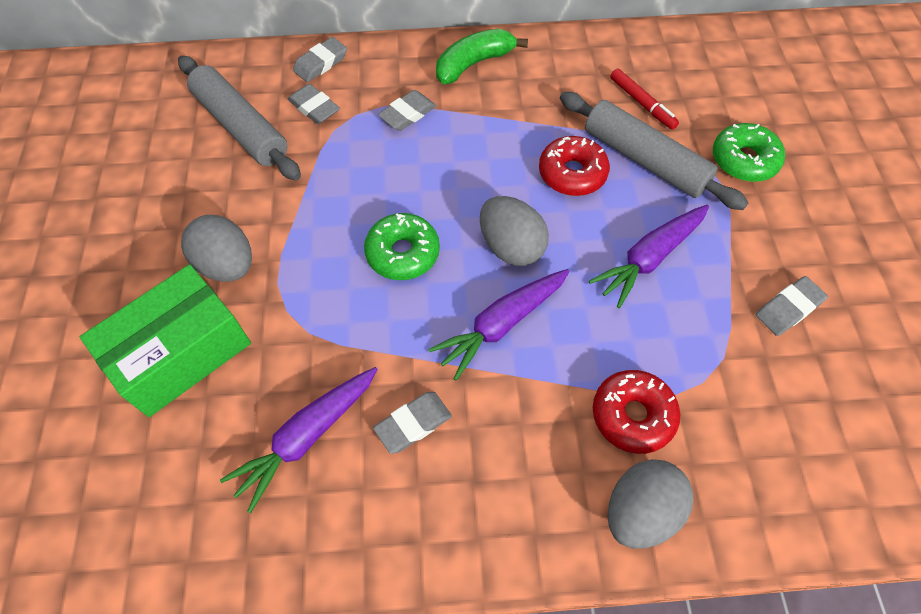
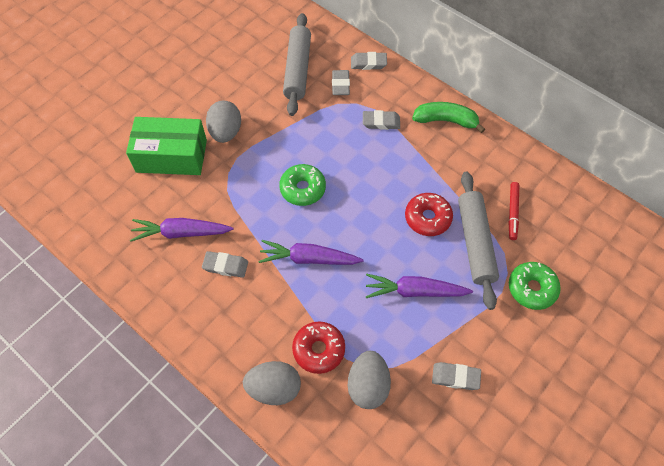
camera: 45 degrees right, 0 degrees up
(511, 247) = (354, 228): grey egg -> grey egg (368, 386)

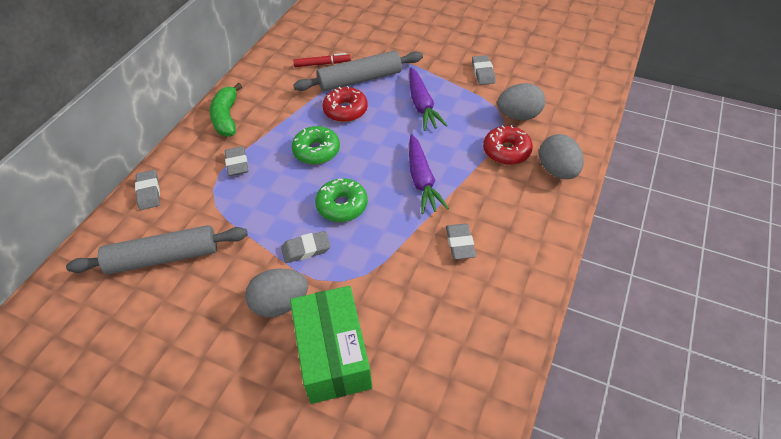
camera: 105 degrees left, 10 degrees down
(181, 233) = (439, 299): purple carrot -> none
(340, 85) = (186, 209): grey eraser -> grey eraser (306, 249)
(532, 288) = (389, 46): green donut -> green donut (316, 151)

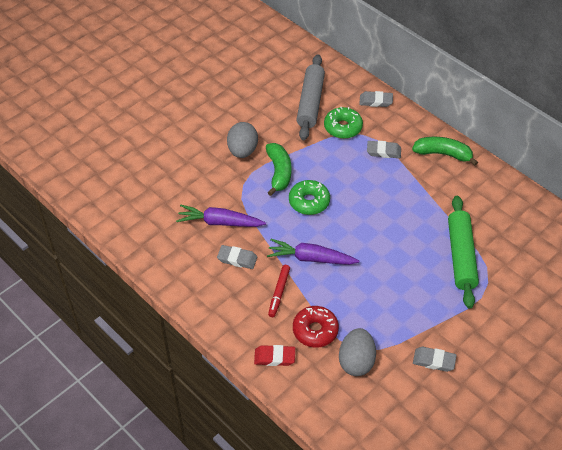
camera: 110 degrees right, 0 degrees up
(306, 249) = (279, 172): grey eraser -> green banana
(316, 151) = (376, 201): green donut -> green donut (343, 127)
(322, 64) = (497, 234): red marker -> red marker (279, 293)
(333, 354) = (193, 167): green box -> none
(345, 110) = (419, 233): red donut -> none
(360, 80) = (461, 256): grey rolling pin -> green rolling pin
(422, 105) = (403, 291): purple carrot -> purple carrot (220, 222)
(557, 171) = (274, 357): grey egg -> red eraser

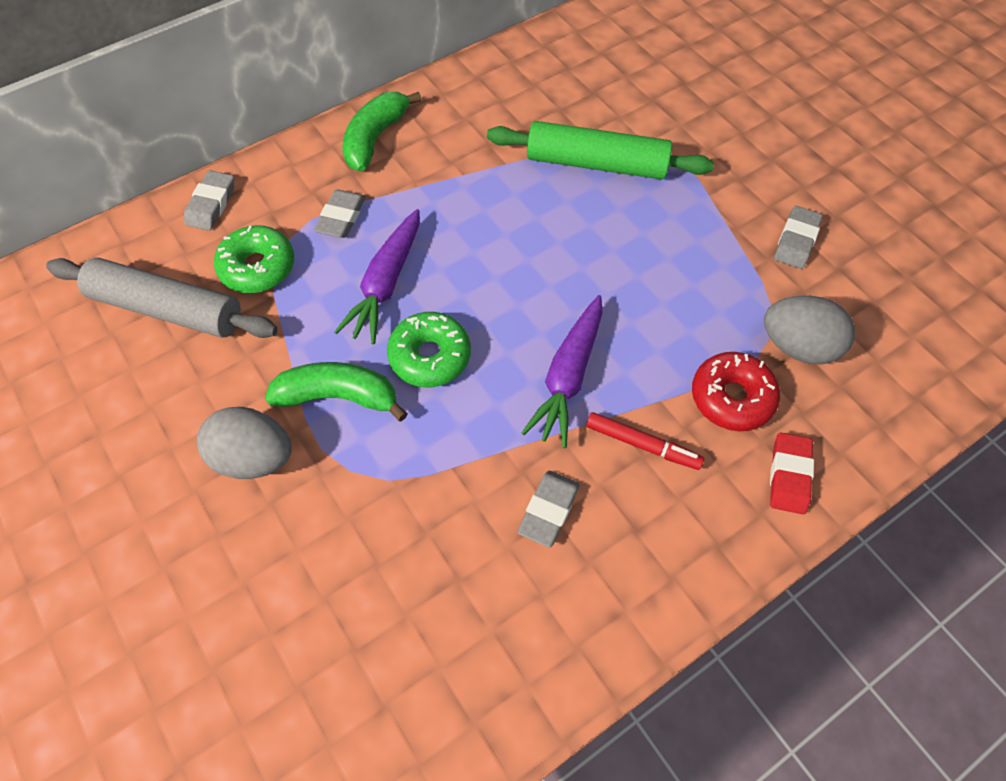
camera: 80 degrees left, 10 degrees up
(220, 222) = (444, 532): purple carrot -> purple carrot (386, 284)

